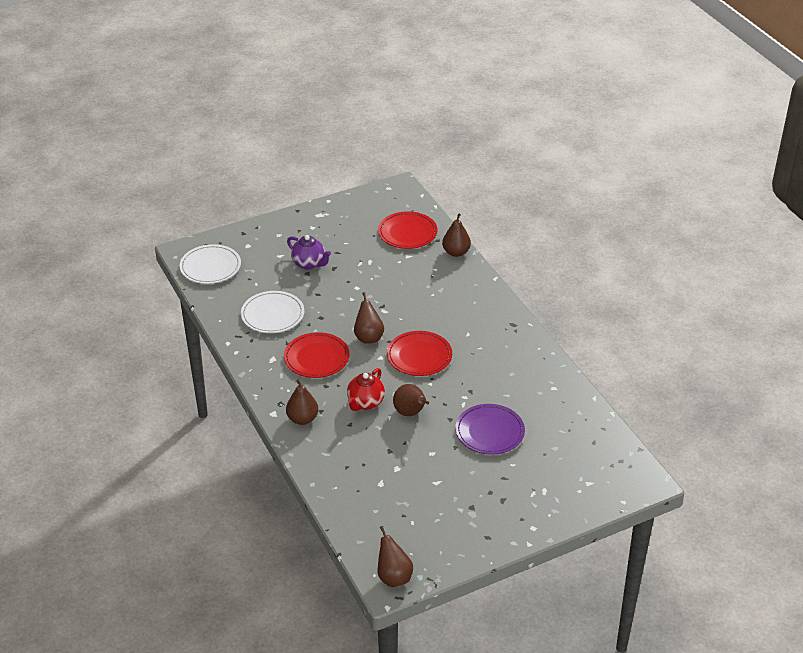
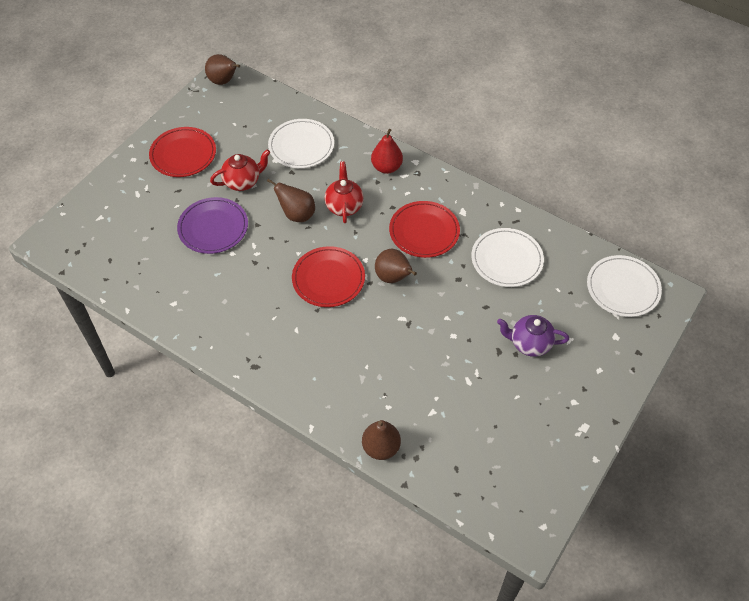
camera: 150 degrees right, 15 degrees up
(302, 419) = (386, 167): brown pear -> red pear
(363, 471) = (301, 146): none -> white plate
(407, 233) = (459, 451): red plate -> red plate (183, 154)
(440, 460) = (243, 182): none -> red teapot

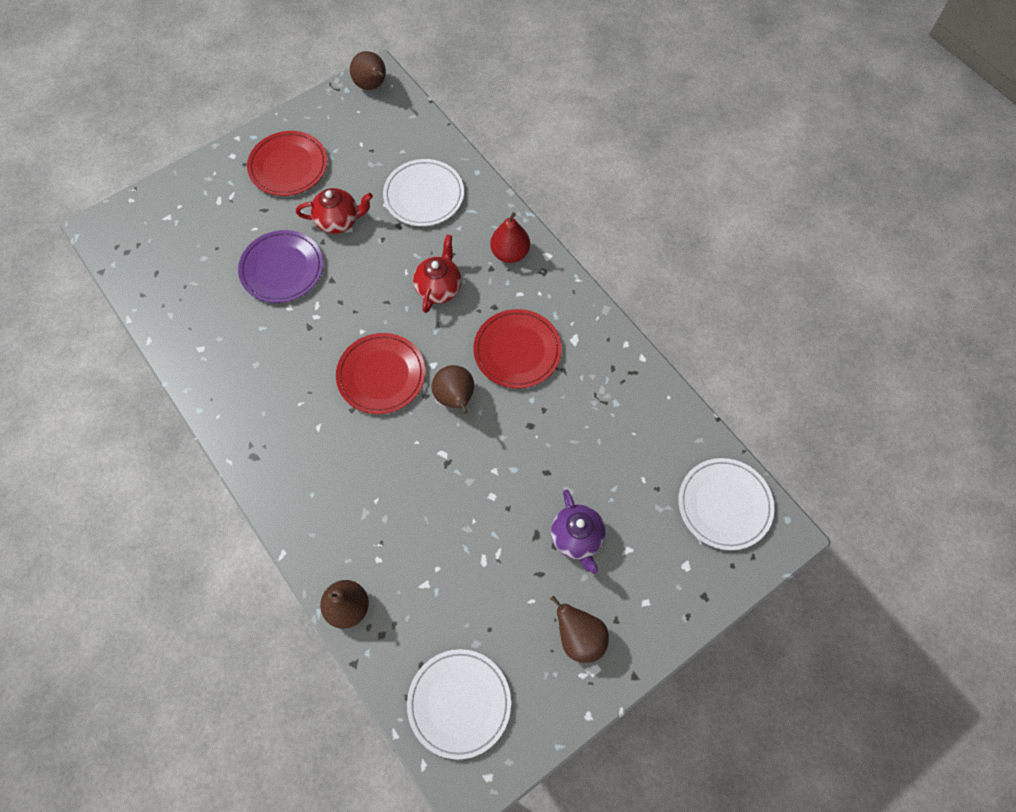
camera: 20 degrees right, 10 degrees up
(297, 214) = (381, 282): brown pear -> brown pear (579, 637)
(507, 259) = (599, 419): white plate -> white plate (459, 703)
(529, 344) = (577, 538): purple teapot -> purple teapot turned 135 degrees counterclockwise

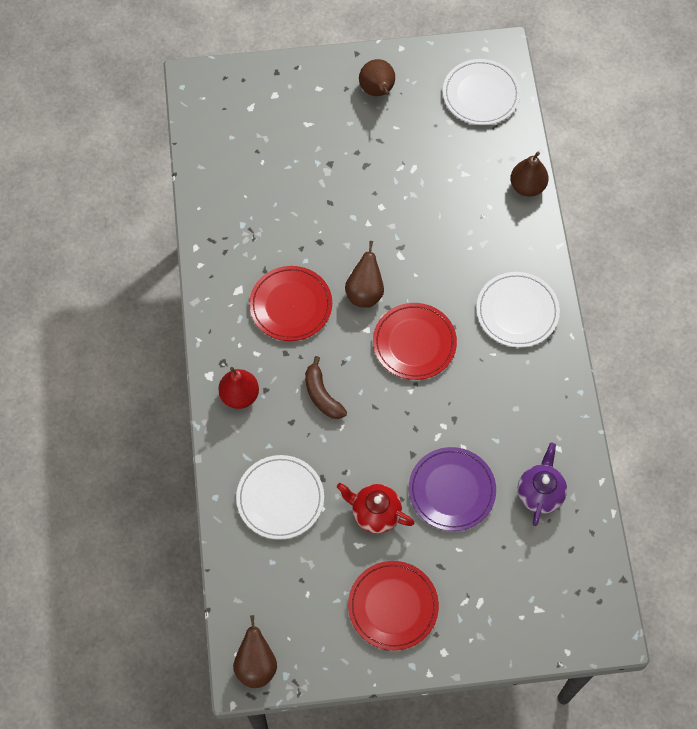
camera: 150 degrees left, 0 degrees up
(439, 288) = (322, 395): red teapot -> brown banana
(577, 538) = (338, 148): purple teapot -> purple teapot (540, 493)
(724, 505) = (217, 117): white plate -> white plate (517, 311)

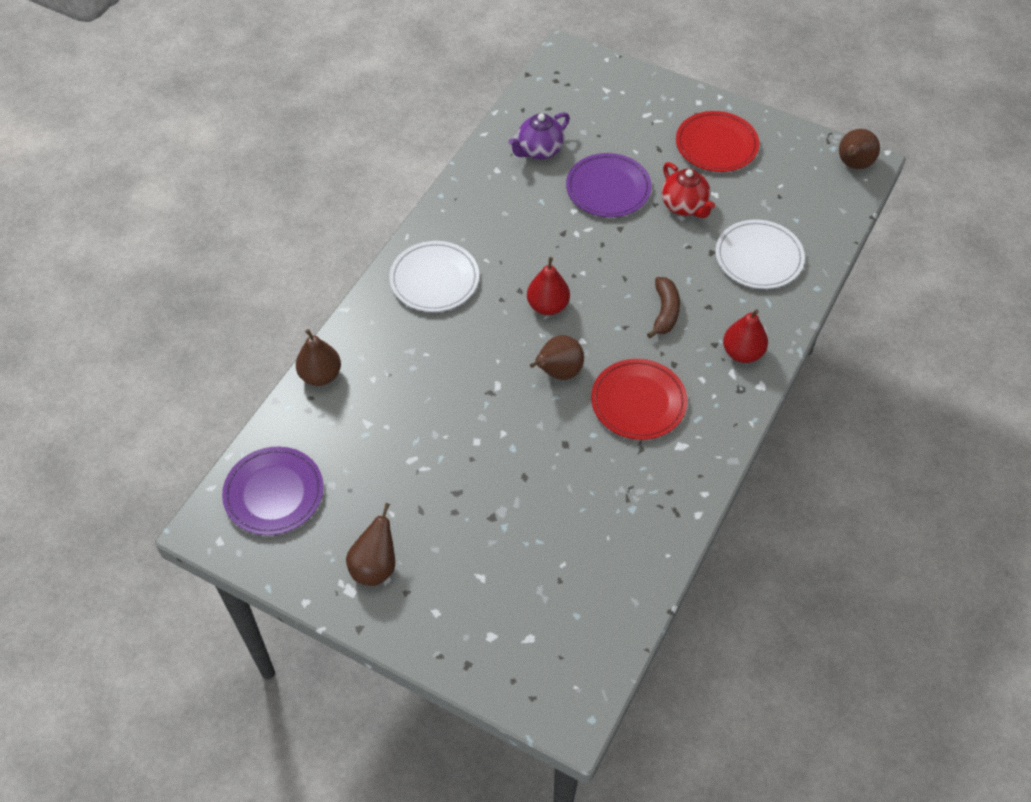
camera: 145 degrees left, 10 degrees down
(414, 343) = (548, 306): red plate -> red pear
(481, 94) = (274, 493): white plate -> purple plate

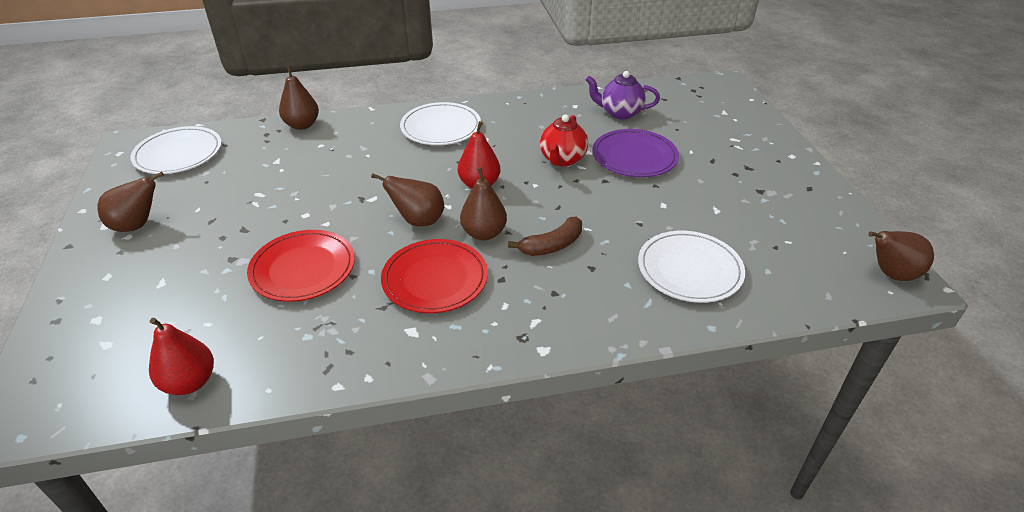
camera: 50 degrees right, 15 degrees down
(274, 493) = (178, 154): purple plate -> white plate
(613, 342) = (484, 233): none -> brown pear
(684, 206) = (677, 200): red teapot -> red teapot (562, 159)
(716, 145) = (767, 185): red plate -> red plate (303, 269)
(742, 353) = (566, 316): red pear -> red pear (190, 382)

